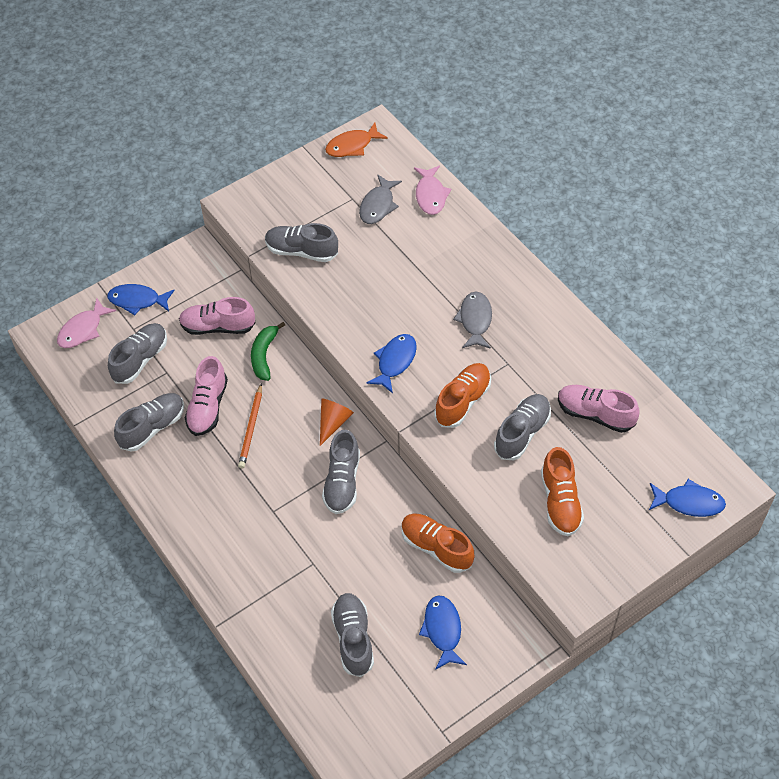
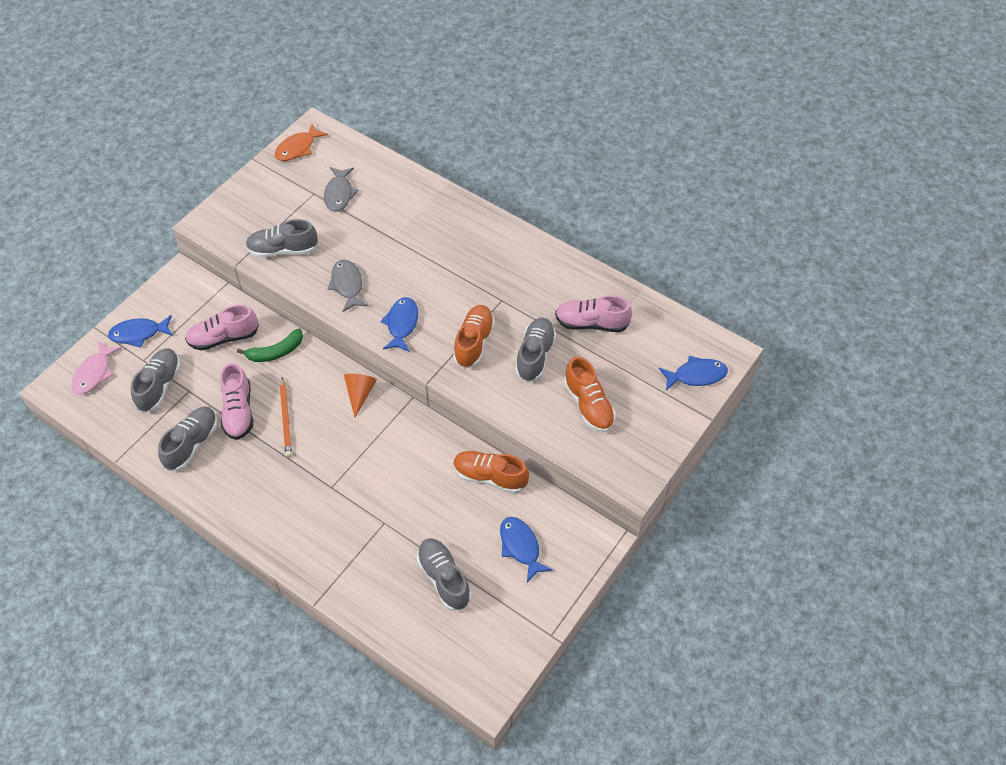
camera: 20 degrees left, 0 degrees up
(264, 355) = (276, 352): green banana -> green banana turned 105 degrees counterclockwise
(342, 482) = (386, 444): grey shoe -> none
(430, 195) = (383, 174): pink fish -> none
(475, 320) = (460, 270): grey fish -> grey fish (347, 285)

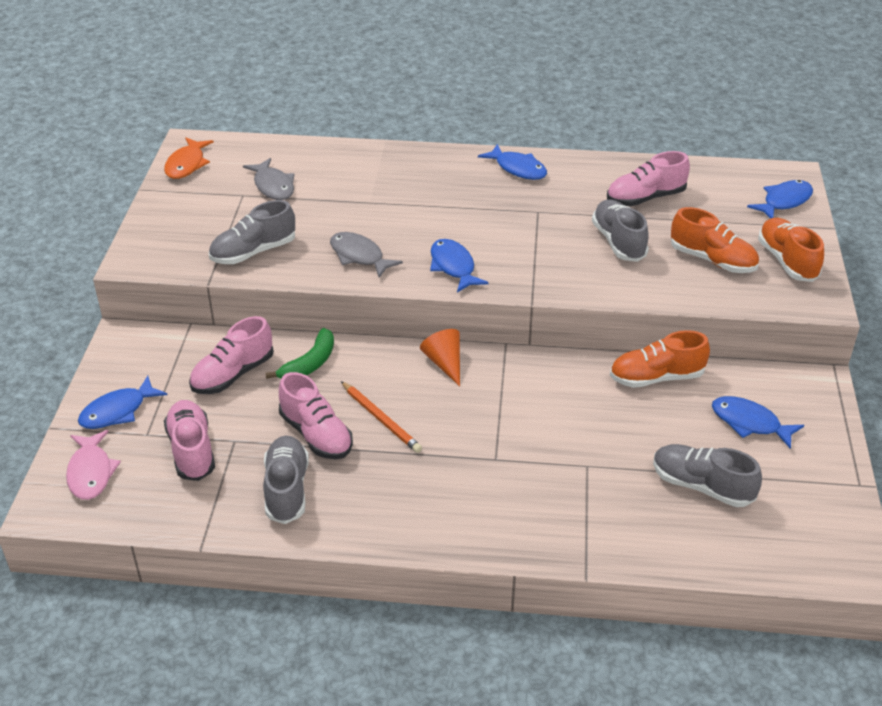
camera: 30 degrees left, 15 degrees down
(159, 386) = (192, 450): grey shoe -> pink shoe
(474, 342) = (546, 254): orange shoe -> orange shoe (787, 261)
(521, 252) = (518, 169): none -> blue fish

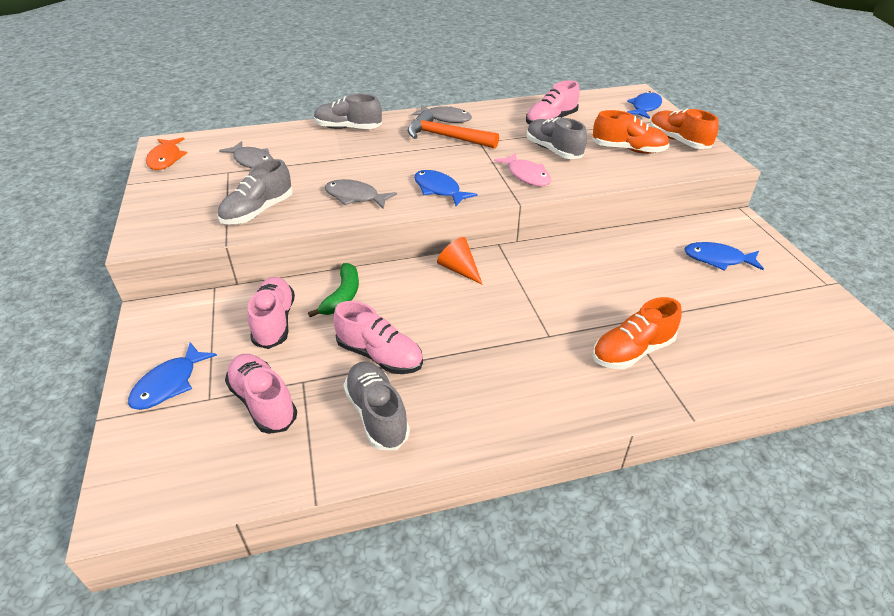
camera: 20 degrees left, 0 degrees up
(91, 472) = (160, 455): pink fish -> pink fish (526, 175)
(233, 374) = (274, 322): pink shoe -> pink shoe turned 150 degrees clockwise
(381, 419) = (431, 327): orange pencil -> none
(502, 196) = (446, 137): none -> orange hammer
(518, 169) = (446, 118): blue fish -> grey fish
(656, 377) = (628, 243): orange shoe -> orange shoe (632, 351)
(702, 486) = (722, 314): grey shoe -> grey shoe (348, 128)

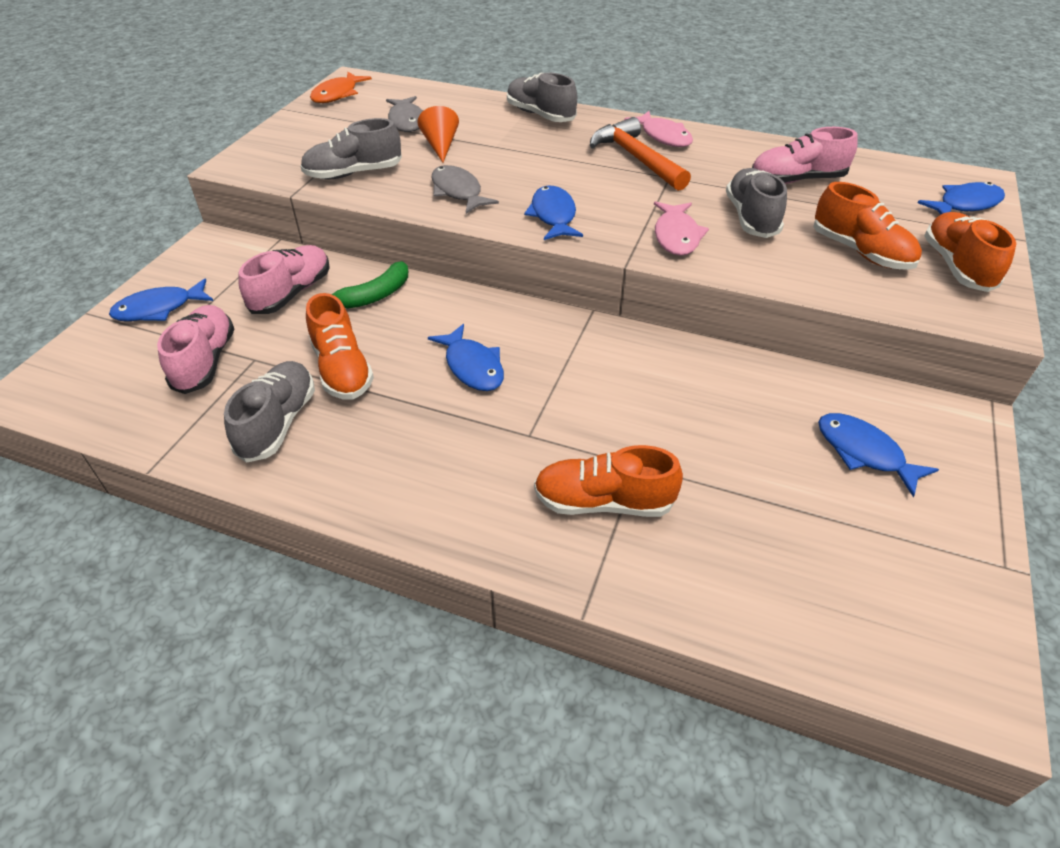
camera: 35 degrees right, 5 degrees up
(380, 356) = (342, 369): pink shoe -> orange shoe
(446, 118) = (663, 136): grey fish -> pink fish
(459, 269) = (517, 319): orange cone -> orange cone (440, 146)
(466, 311) = (472, 366): none -> blue fish

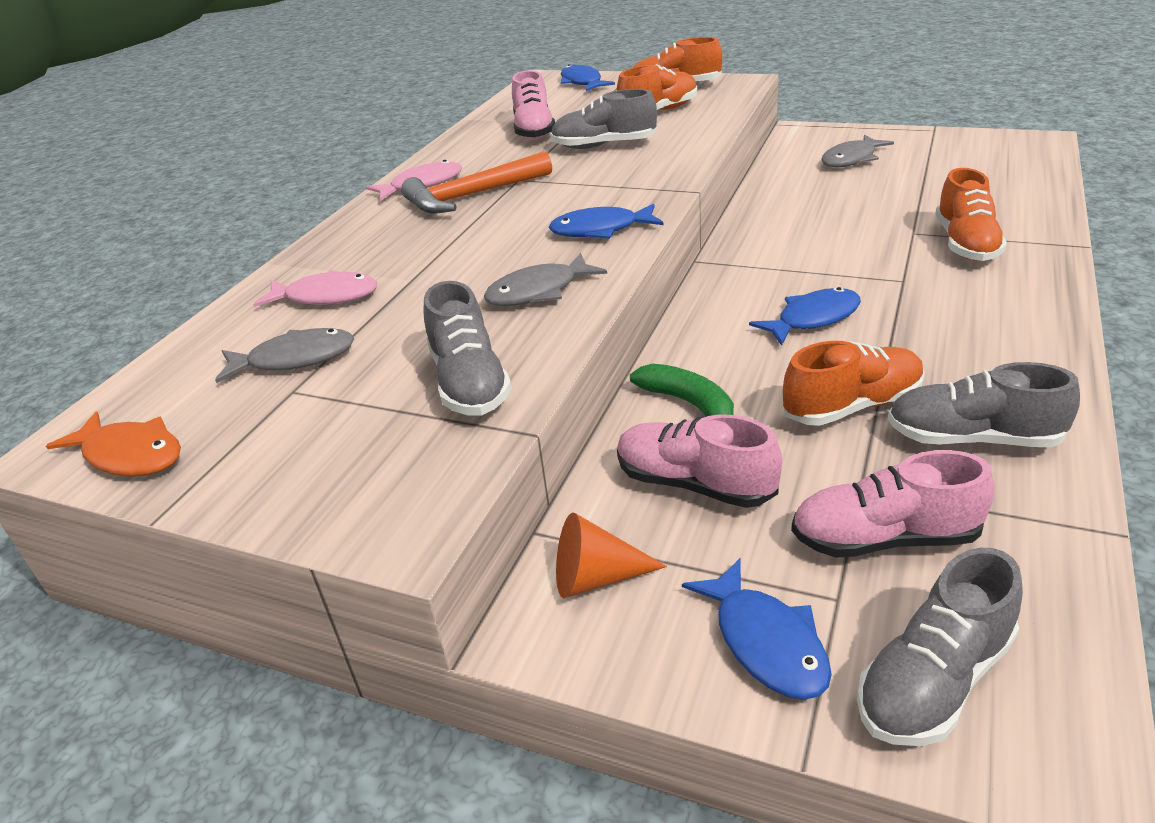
camera: 85 degrees left, 10 degrees down
(440, 146) = (397, 319): orange cone -> orange cone (596, 577)
(540, 115) = (328, 256): grey shoe -> grey shoe (934, 680)
(676, 236) = (640, 172): pink fish -> pink fish (326, 297)
(863, 452) = (851, 159): blue fish -> grey fish

